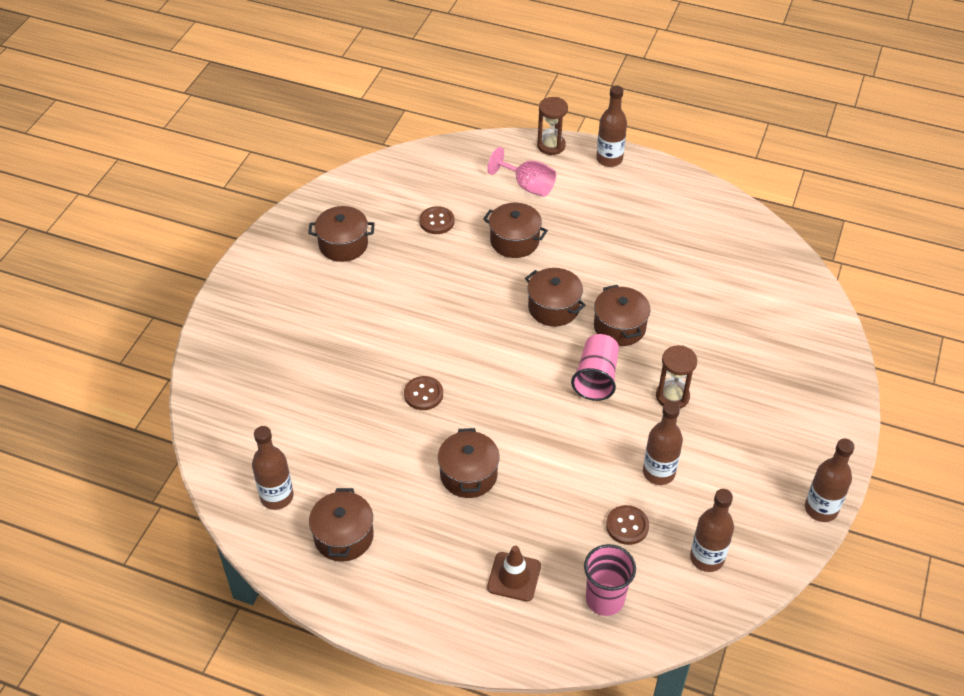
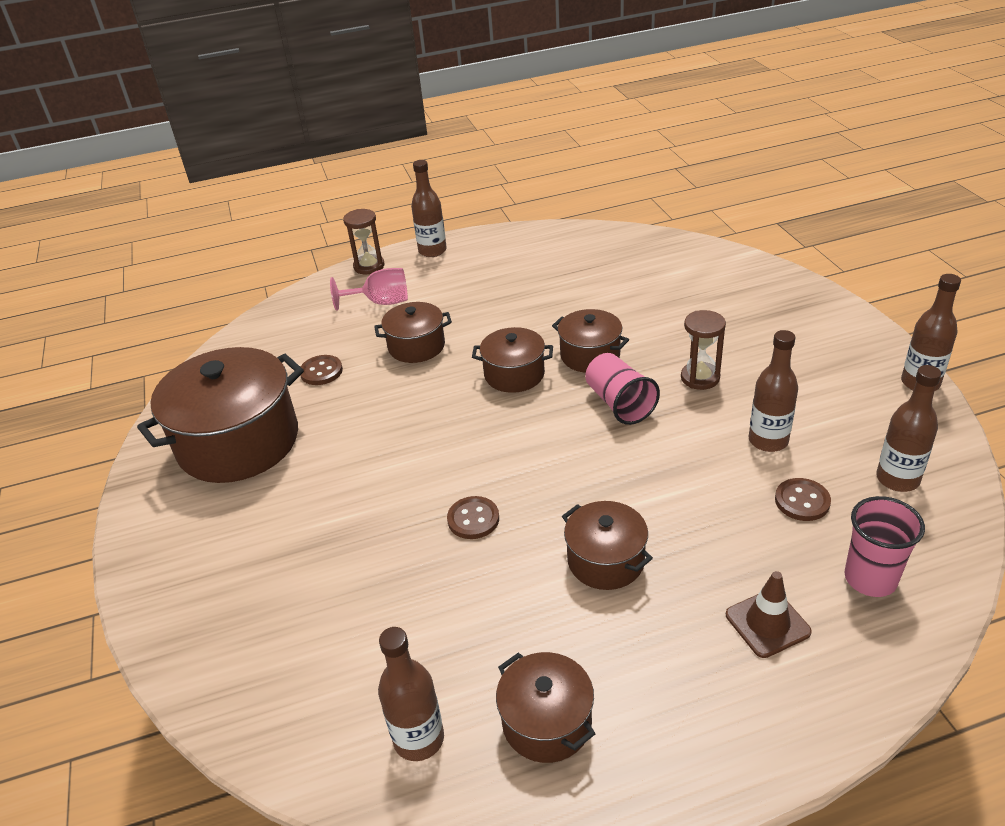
camera: 35 degrees left, 10 degrees down
(343, 244) = (238, 442): brown pot -> brown pot, size x1.91

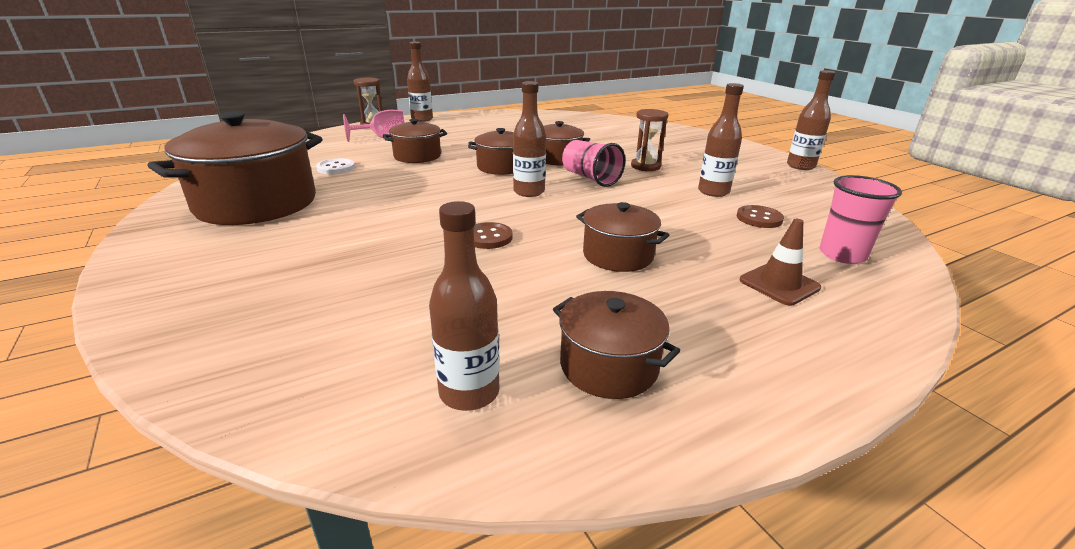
camera: 15 degrees left, 10 degrees down
(321, 371) = (336, 168): brown button -> white button
(897, 479) = (820, 206): brown bottle -> brown bottle (529, 192)

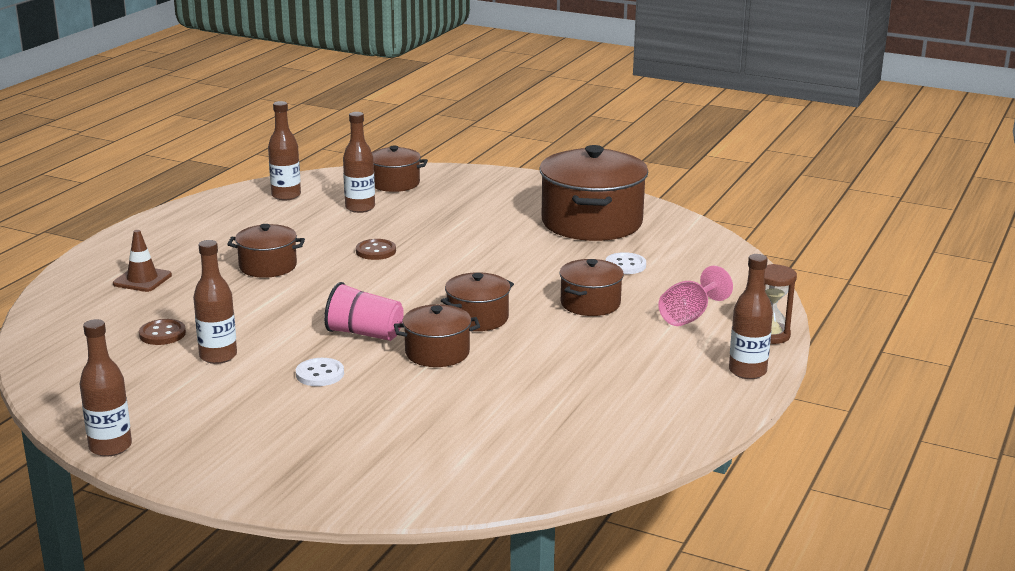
camera: 145 degrees right, 5 degrees down
(529, 192) = (403, 297): brown bottle -> brown bottle (360, 208)
(608, 366) = (230, 217): brown pot -> brown pot (395, 183)
(645, 166) = (320, 374): brown hourglass -> white button
(842, 255) = (88, 317): pink cup -> none

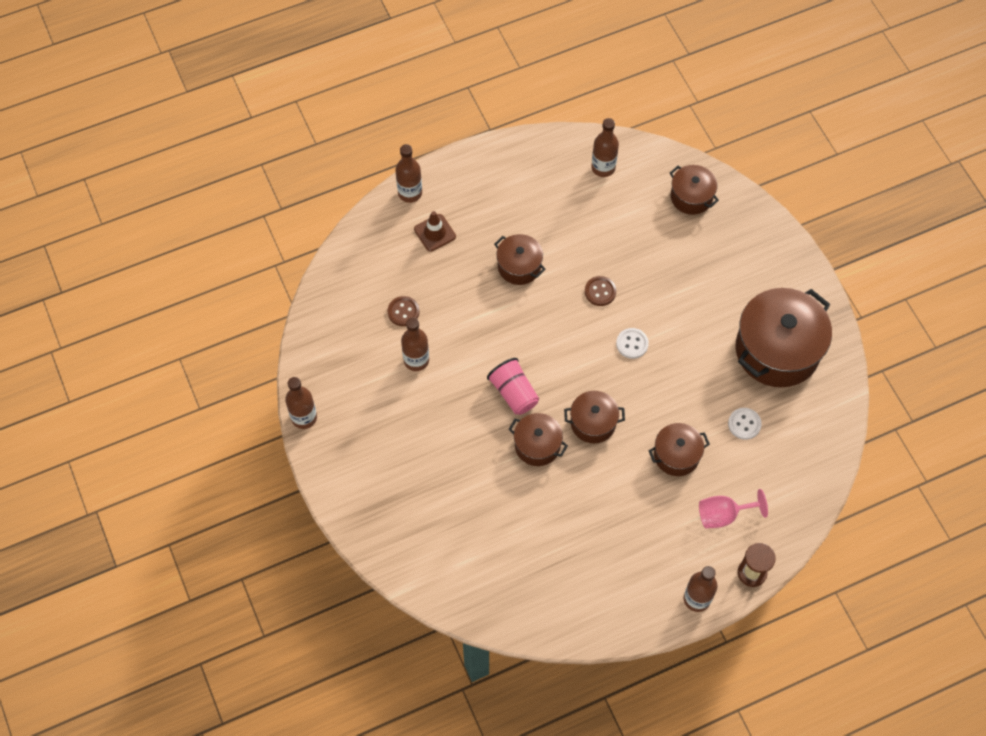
camera: 40 degrees right, 40 degrees up
(320, 374) = (456, 421): white button -> white button (632, 344)
(360, 208) = (638, 220): brown bottle -> brown bottle (410, 193)

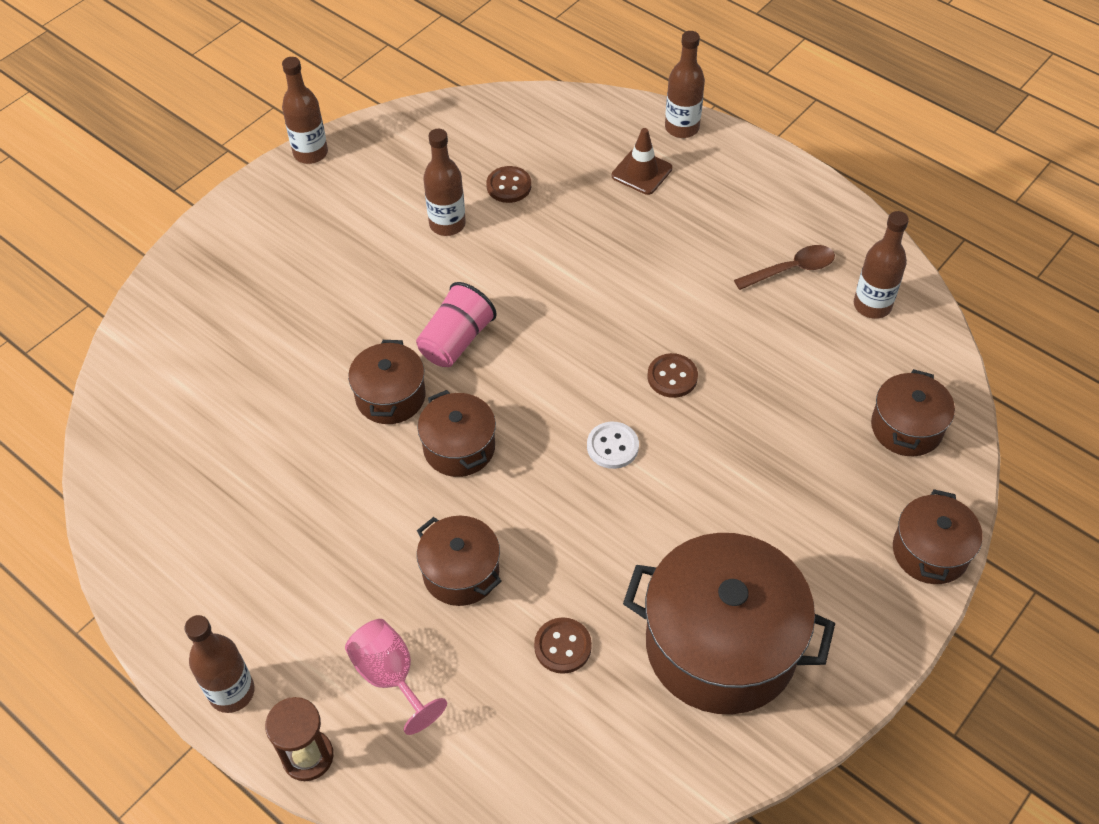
camera: 65 degrees right, 10 degrees down
(519, 266) = (651, 274): brown pot -> brown pot (930, 551)
(556, 193) = (791, 269): none -> brown spoon
(744, 424) = (562, 646): white button -> brown button

